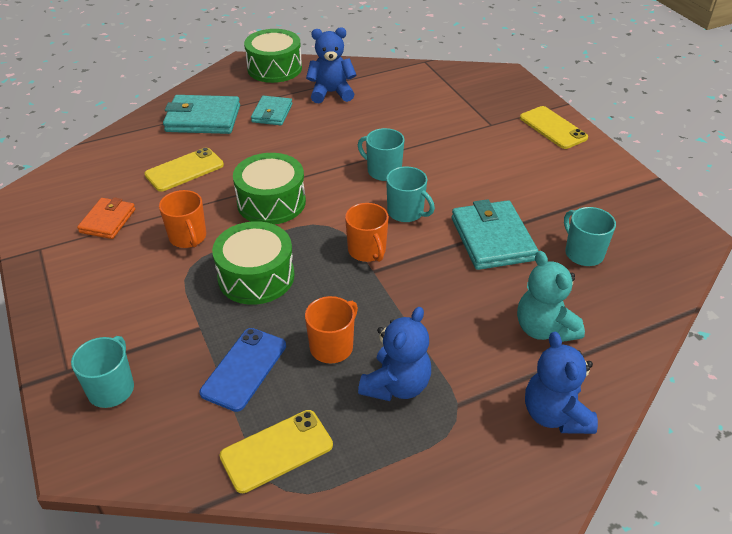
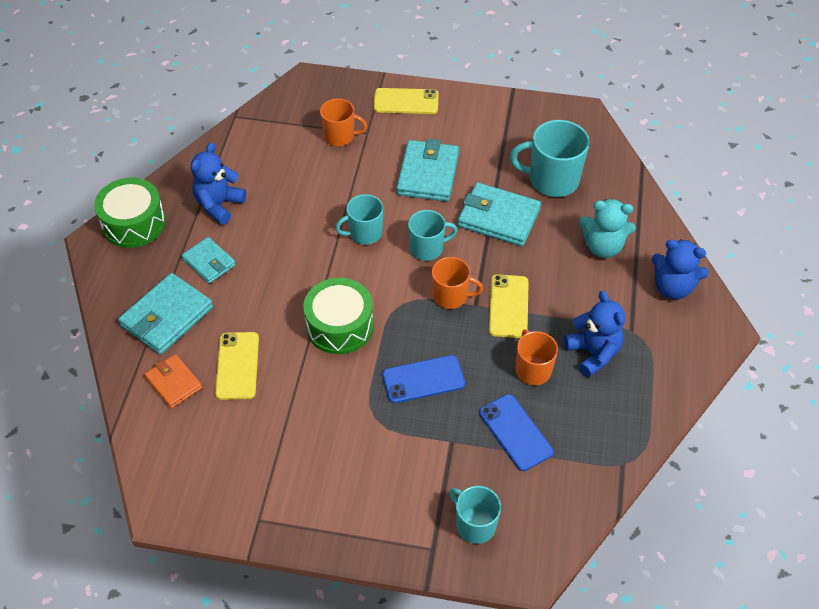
camera: 55 degrees left, 10 degrees up
(108, 221) = (263, 453): orange wallet -> orange wallet (174, 383)
(188, 237) = (337, 403): orange mug -> orange mug (340, 136)
(256, 276) = (423, 379): green drum -> blue phone
(276, 451) = (602, 448): yellow phone -> yellow phone (508, 306)
(489, 175) = (428, 174): none -> turquoise wallet
(583, 253) = (552, 180): turquoise mug -> turquoise mug, size x1.57

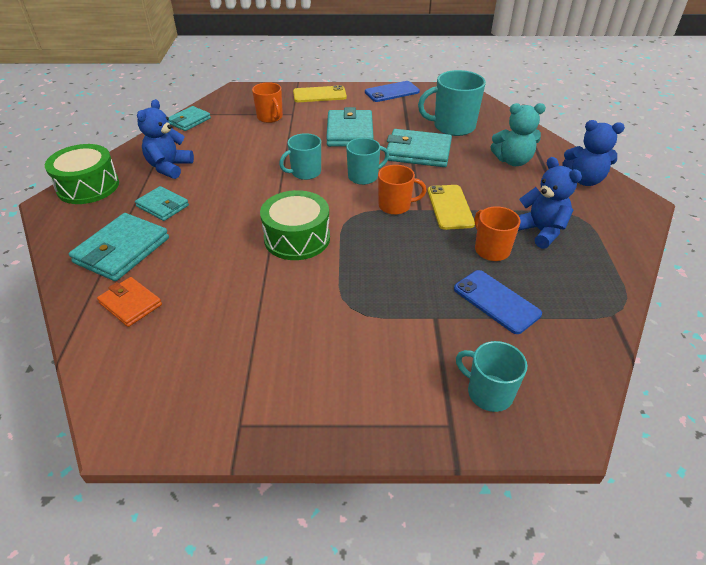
camera: 10 degrees left, 10 degrees down
(237, 366) = (198, 281): yellow phone -> none
(246, 130) = (189, 121): none -> turquoise wallet
(340, 136) = (270, 117): orange mug -> orange mug turned 60 degrees clockwise
(423, 379) = (390, 270): blue phone -> blue phone (392, 92)

